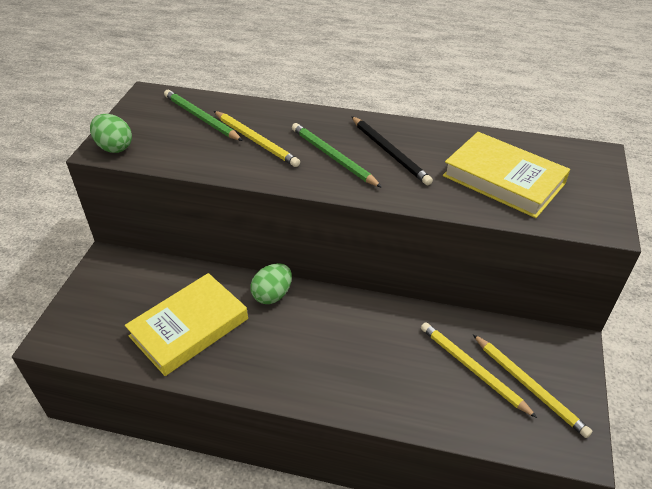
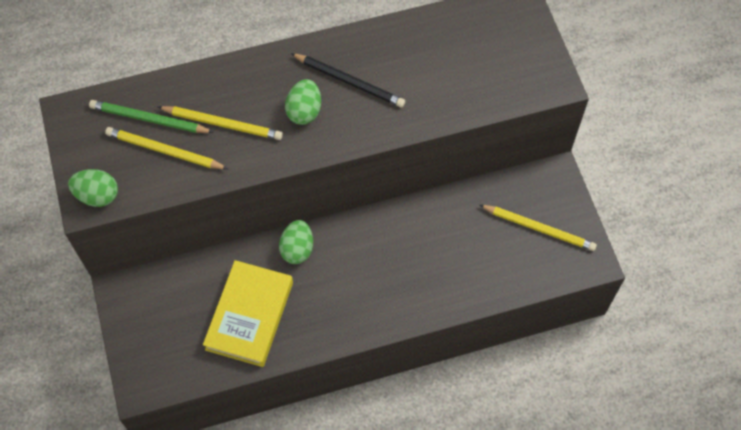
camera: 30 degrees left, 20 degrees up
(332, 157) = (304, 111): green pencil -> green egg
(472, 369) = (492, 235): yellow pencil -> yellow pencil (164, 151)
(503, 179) = (459, 70): yellow book -> none

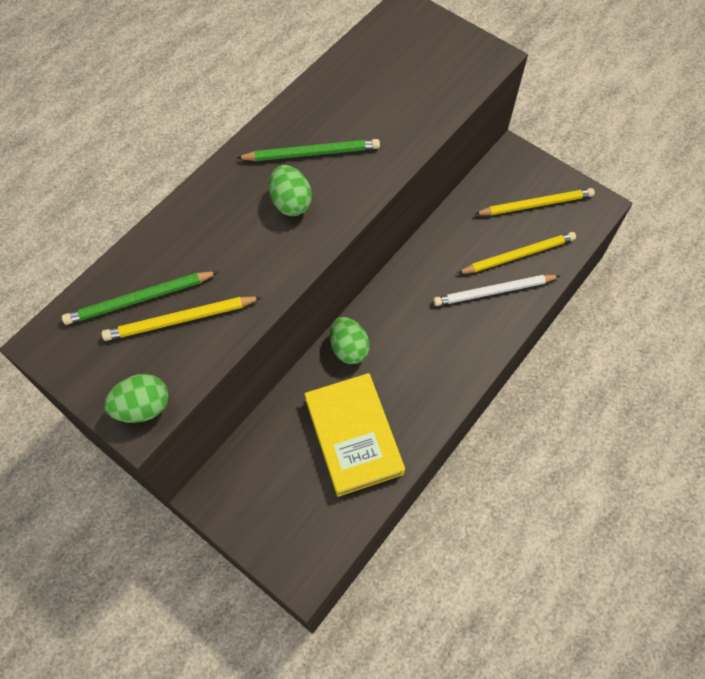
camera: 35 degrees left, 0 degrees up
(223, 124) = (220, 260): yellow pencil -> yellow pencil (518, 255)
(349, 81) = (312, 153): black pencil -> green pencil
(443, 277) = (493, 292): none -> white pencil

